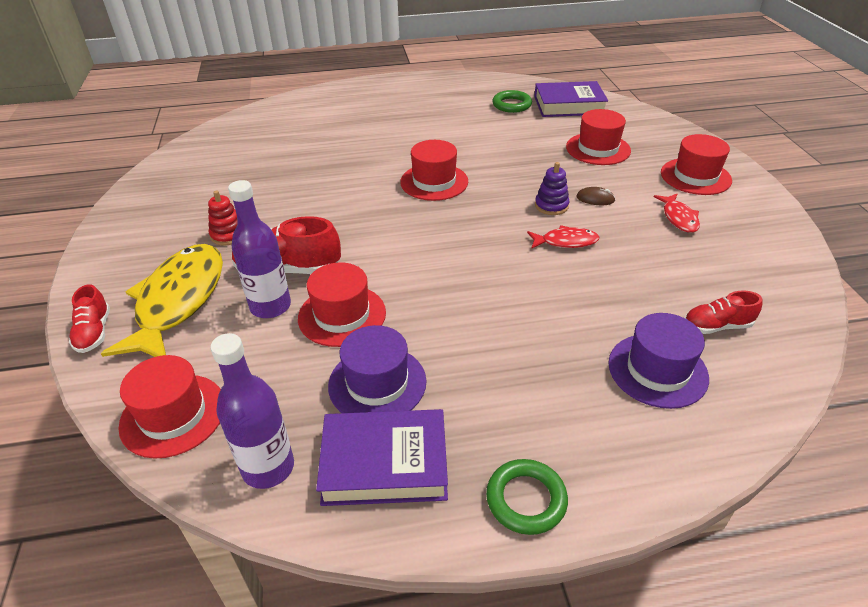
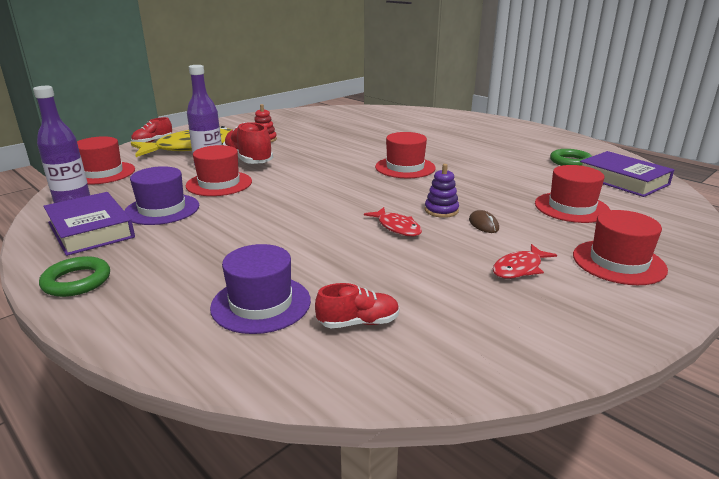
camera: 55 degrees right, 15 degrees down
(716, 326) = (358, 323): red shoe -> red shoe turned 120 degrees clockwise

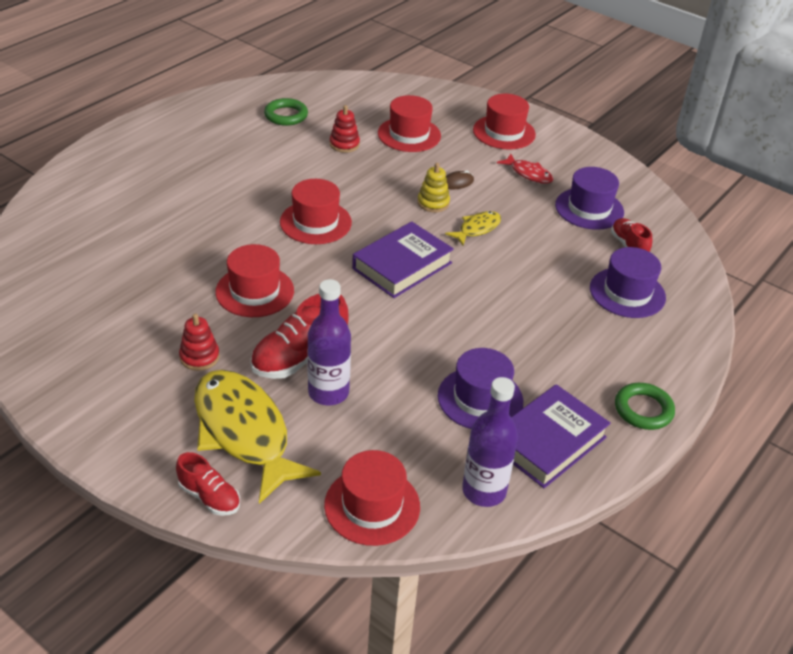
camera: 100 degrees left, 15 degrees up
(219, 184) = (392, 368): red hat -> red hat (255, 291)
(397, 227) = (477, 229): red fish -> yellow fish
(441, 210) = (433, 203): purple stacking toy -> yellow stacking toy
(446, 303) = (589, 209): none -> purple hat
(533, 180) = (344, 144): none -> red stacking toy
(622, 180) = (336, 98): purple book -> purple book (402, 266)

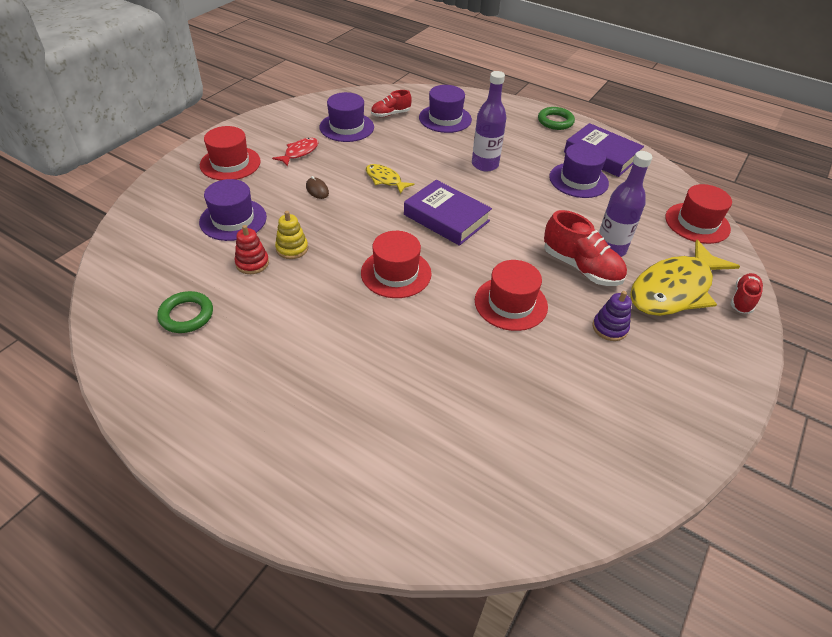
camera: 95 degrees left, 5 degrees up
(199, 357) = (609, 328): red stacking toy -> purple stacking toy
(409, 134) = (233, 219): red hat -> purple hat
(433, 203) = (351, 203): yellow stacking toy -> yellow stacking toy (292, 248)
(484, 491) = (655, 179): purple bottle -> purple bottle (485, 165)

